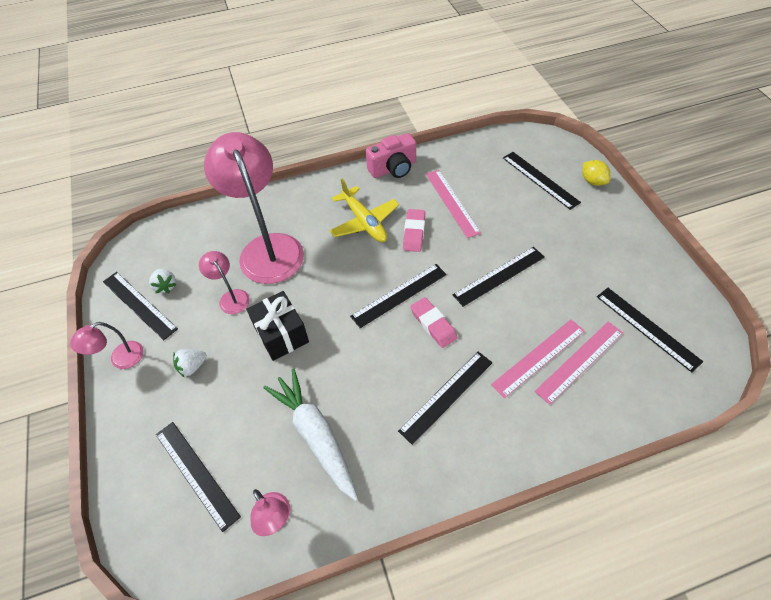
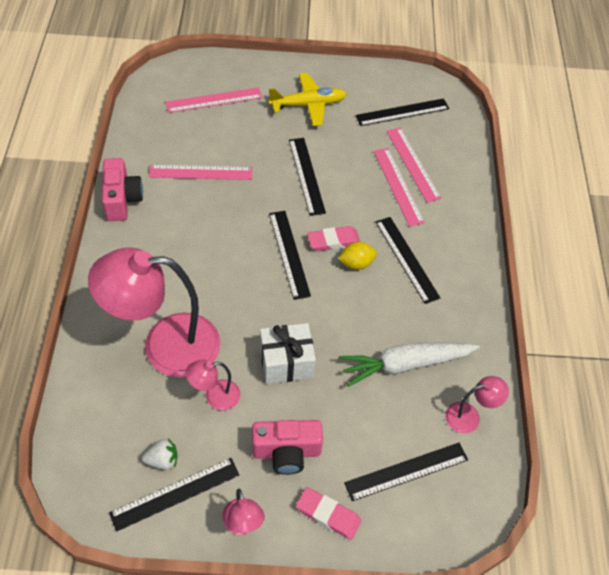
camera: 75 degrees left, 0 degrees up
(192, 366) = (286, 452): white strawberry -> pink camera
(281, 335) = (286, 362): black gift -> white gift
(364, 222) = (182, 249): yellow plane -> yellow plane (308, 104)
(414, 232) = (221, 215): pink eraser -> pink eraser (328, 515)
(540, 179) = (214, 100): black ruler -> pink ruler
(592, 181) = (239, 68): yellow lemon -> yellow lemon (356, 263)

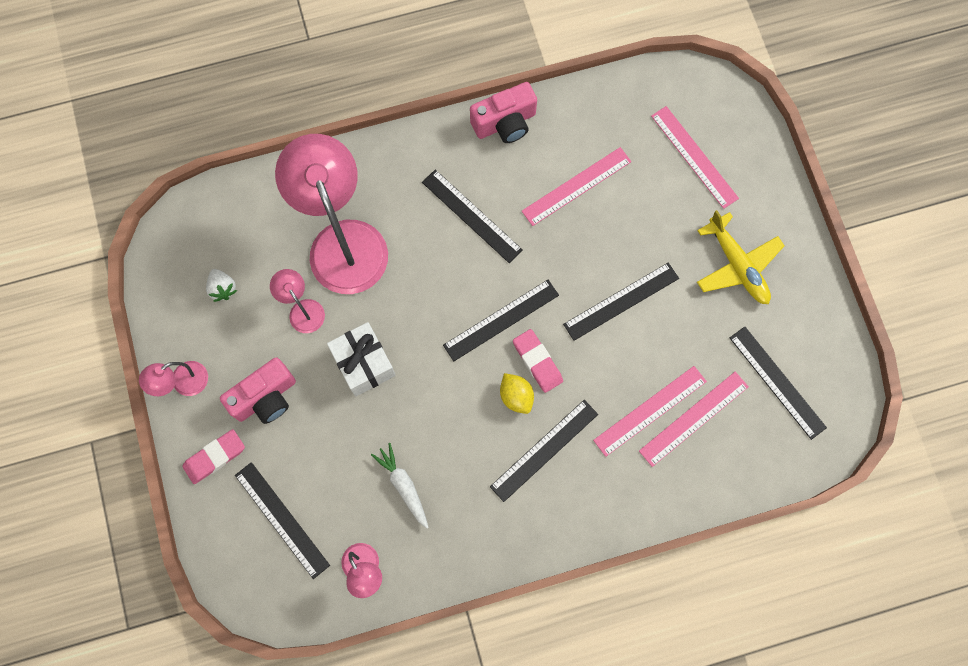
camera: 75 degrees right, 20 degrees up
(175, 494) = (194, 313): black ruler -> black ruler (471, 216)
(200, 172) = (576, 186): pink ruler -> pink ruler turned 75 degrees clockwise
(286, 452) = (265, 398): pink camera -> pink camera turned 105 degrees counterclockwise
(328, 515) = (215, 457): pink eraser -> pink eraser turned 45 degrees clockwise
(405, 365) = (403, 486): white carrot -> white carrot, size x0.59

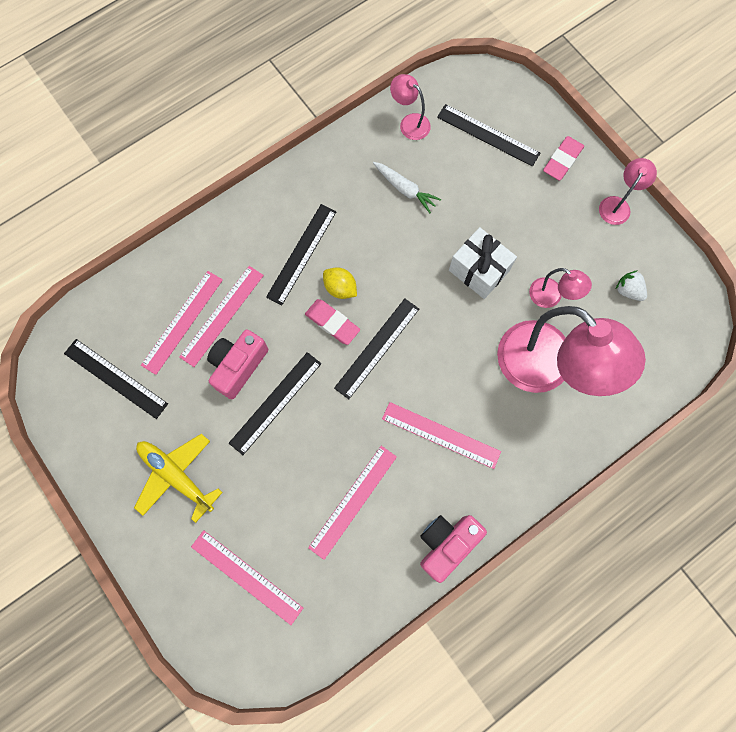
camera: 160 degrees right, 0 degrees up
(265, 398) = (546, 216): pink camera -> pink camera (238, 366)
(471, 216) = (441, 435): black ruler -> pink ruler

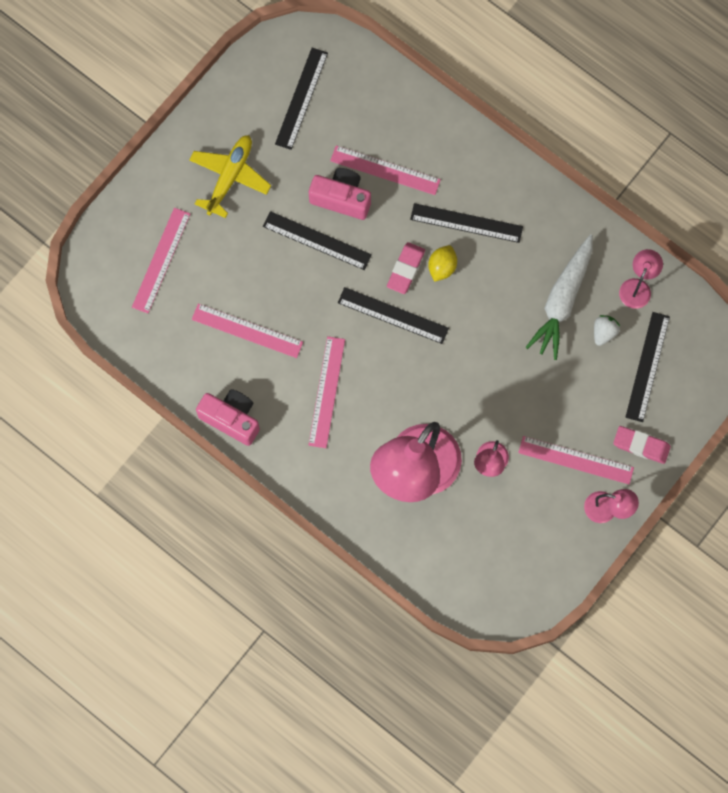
camera: 75 degrees right, 0 degrees up
(182, 322) = (369, 138): pink ruler -> pink ruler (576, 460)
(405, 189) = (562, 301): white carrot -> white carrot, size x1.70
(479, 270) = (497, 390): white gift -> none
(628, 290) = (517, 535): white strawberry -> white strawberry (604, 332)

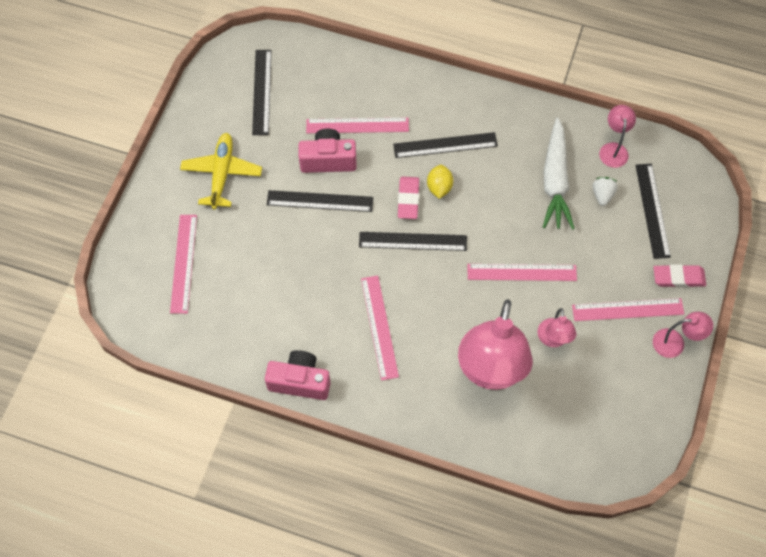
camera: 20 degrees left, 10 degrees down
(247, 331) = (285, 298): pink ruler -> pink ruler (521, 272)

